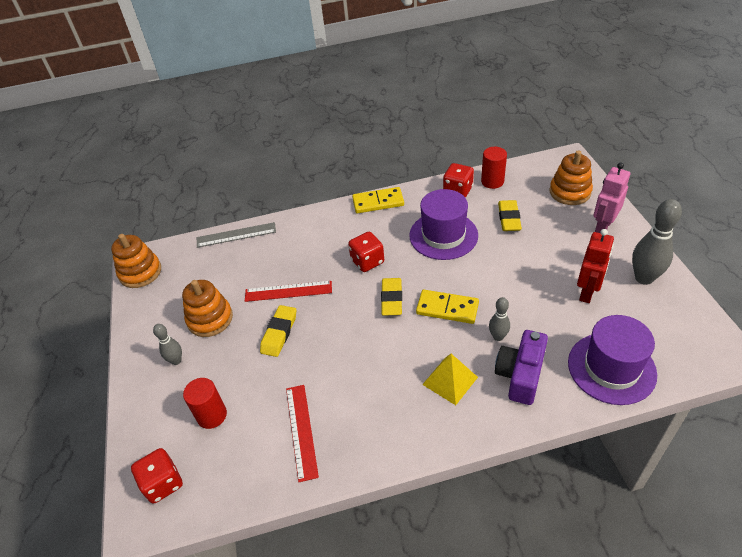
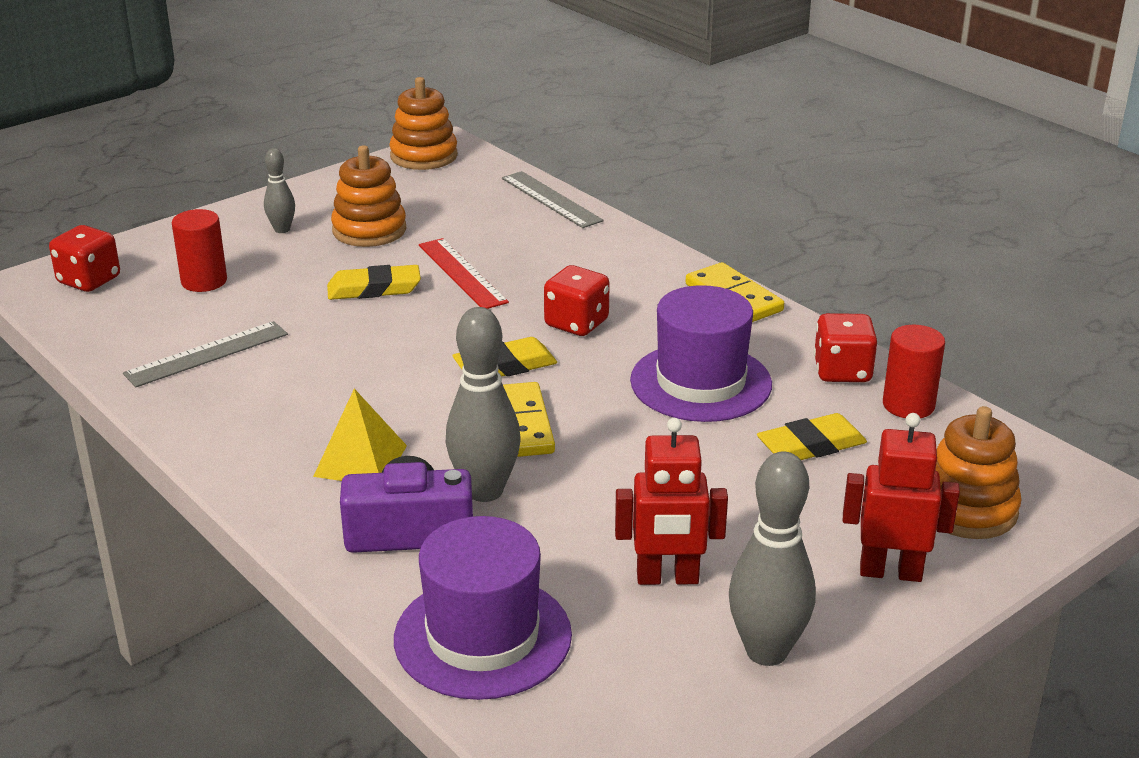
camera: 60 degrees right, 15 degrees down
(301, 431) = (207, 354): red ruler -> grey ruler
(498, 337) = (485, 491): grey bowling pin -> grey bowling pin, size x1.82
(603, 226) = (890, 572): pink robot -> red robot

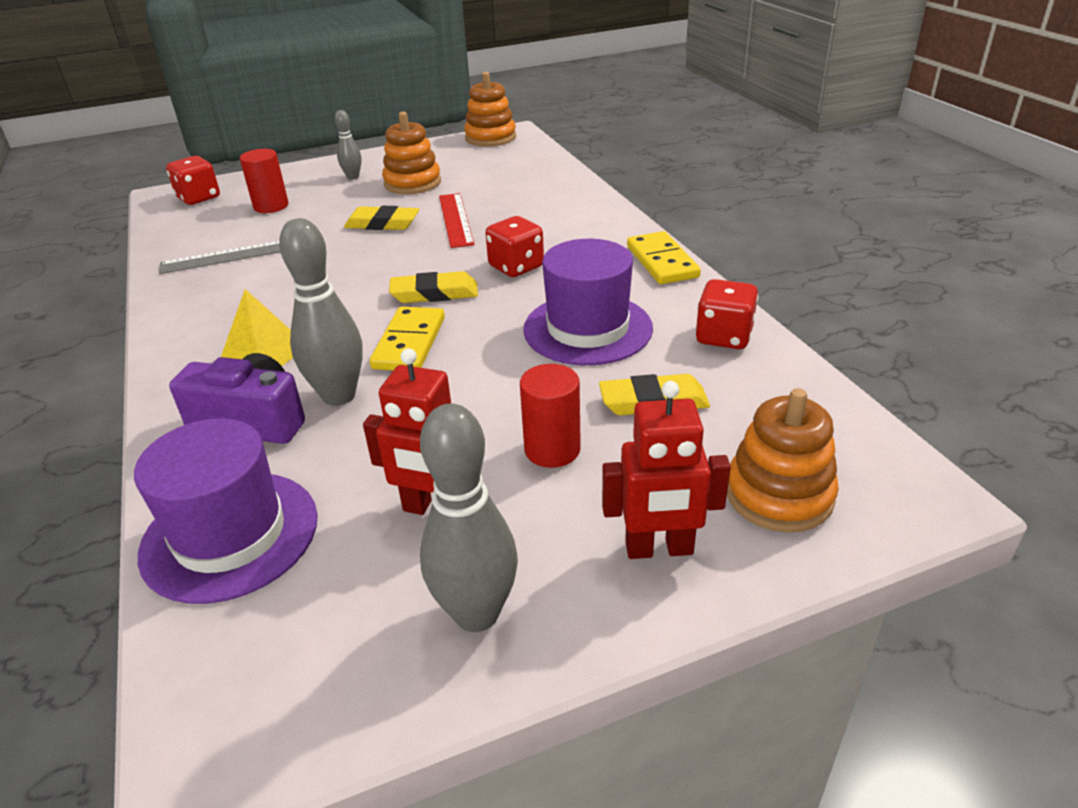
camera: 20 degrees right, 5 degrees up
(551, 199) = (562, 174): grey ruler -> none
(890, 572) = (659, 549): red robot -> red robot turned 150 degrees clockwise
(908, 405) = (772, 377): red cylinder -> red cylinder (552, 449)

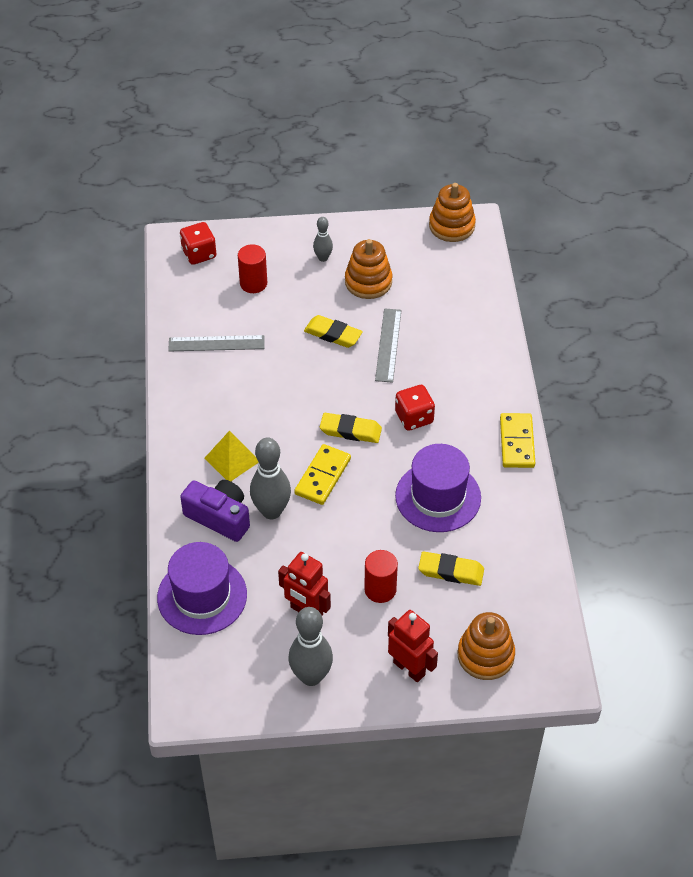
camera: 15 degrees right, 15 degrees up
(456, 219) = (388, 345): red ruler -> grey ruler
(659, 549) = (409, 668): red robot -> red robot turned 150 degrees counterclockwise
(724, 337) = (519, 530): red dice -> none

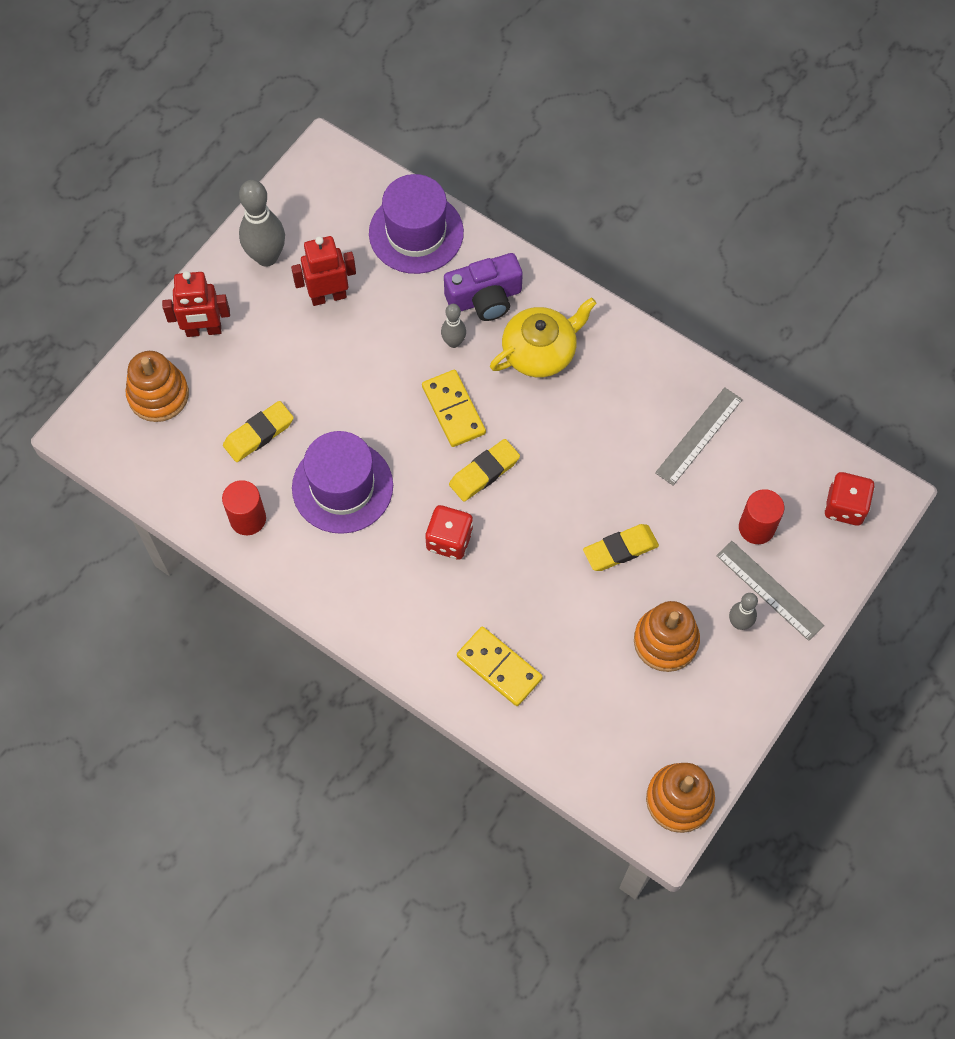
camera: 130 degrees right, 15 degrees up
(232, 459) = (540, 351): yellow pyramid -> yellow teapot
(271, 511) = (453, 342): grey bowling pin -> grey bowling pin, size x0.55
(380, 589) = (295, 366): red cylinder -> red cylinder (248, 519)
(388, 345) = (561, 590): grey ruler -> grey ruler (769, 590)
(516, 442) = (337, 607): yellow domino -> yellow domino (499, 667)

